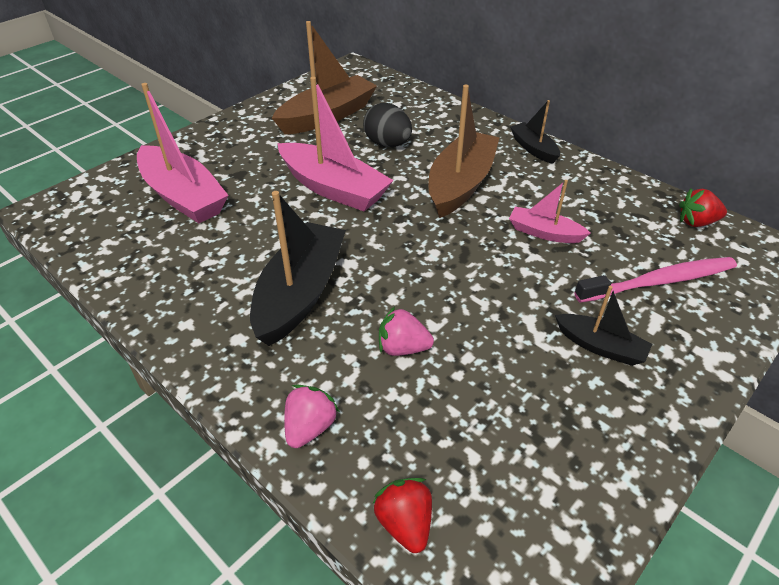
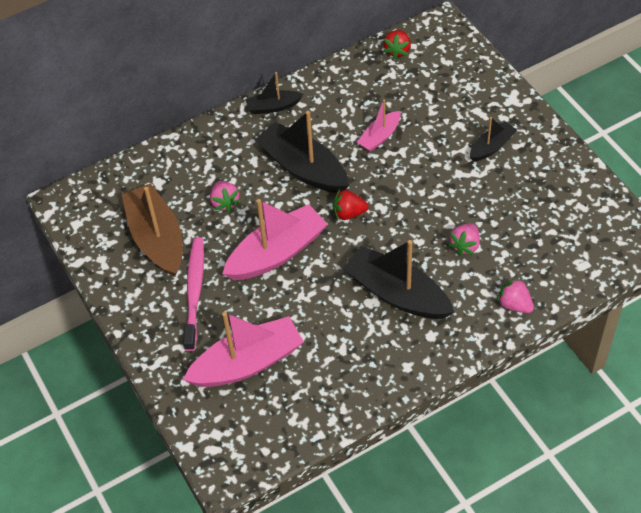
camera: 70 degrees left, 10 degrees up
(387, 144) = (225, 202): black egg -> pink strawberry
(405, 523) = (584, 271): red strawberry -> red strawberry (349, 213)
(460, 184) = (303, 168): brown boat -> black boat
(659, 281) = (447, 96): pink toothbrush -> pink toothbrush (194, 291)

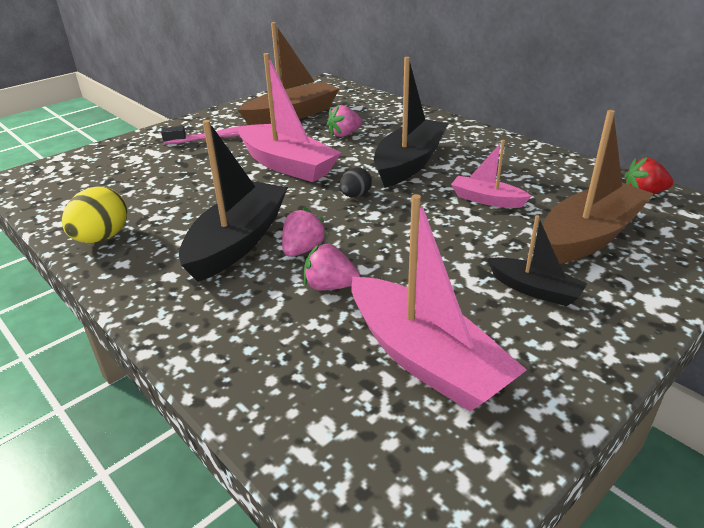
camera: 75 degrees right, 20 degrees down
(247, 363) = (146, 170): pink boat -> pink boat (425, 358)
(273, 107) = (484, 138): black boat -> none
(349, 213) = (355, 196): red strawberry -> black egg
(367, 384) = (102, 238): none -> yellow egg
(443, 101) = (588, 236): none -> brown boat
(514, 304) = (222, 348): pink strawberry -> pink strawberry (303, 250)

